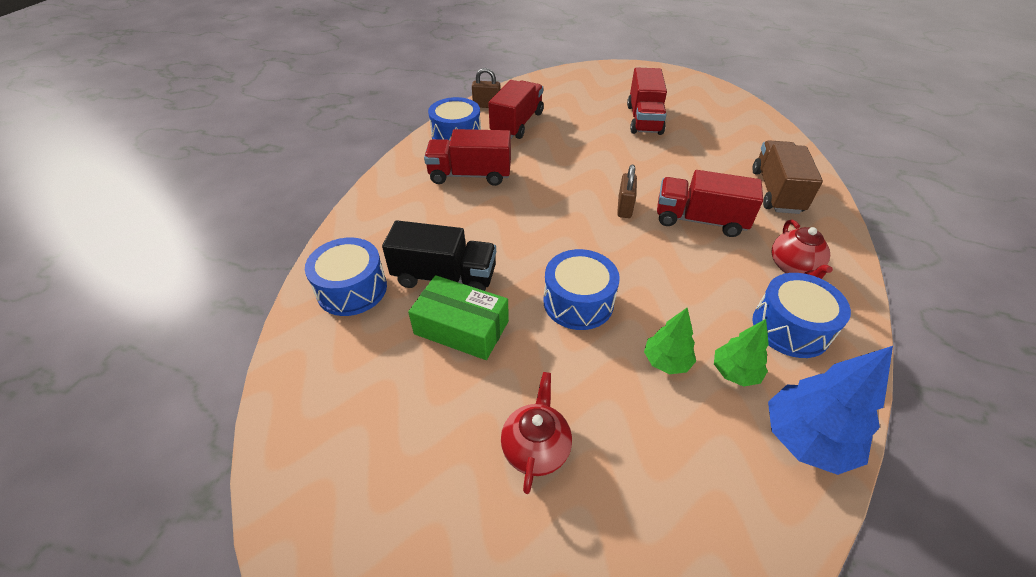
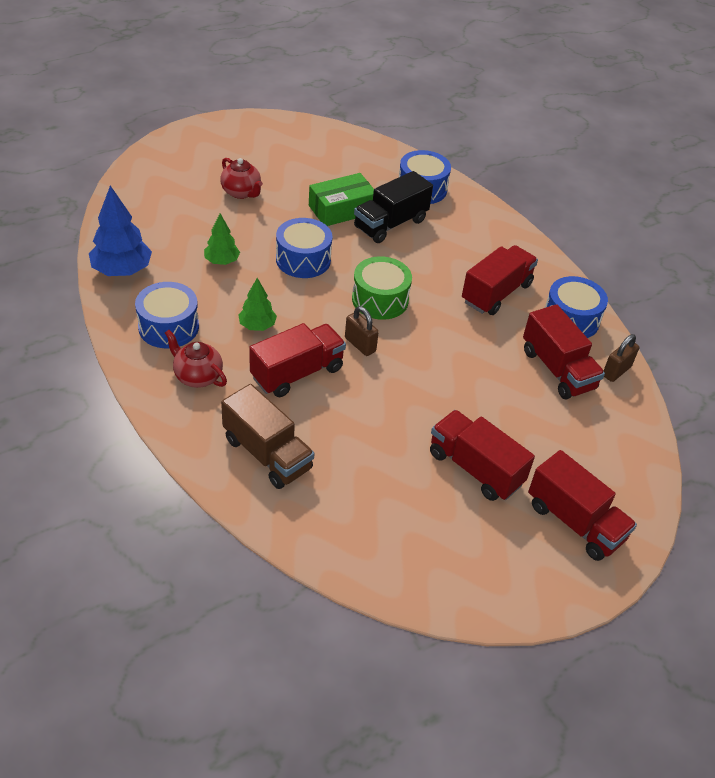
camera: 125 degrees right, 0 degrees up
(561, 225) = (380, 299): none -> green drum
(624, 83) = (575, 522): none -> red truck
(735, 372) = (181, 279): green tree -> green tree (257, 326)

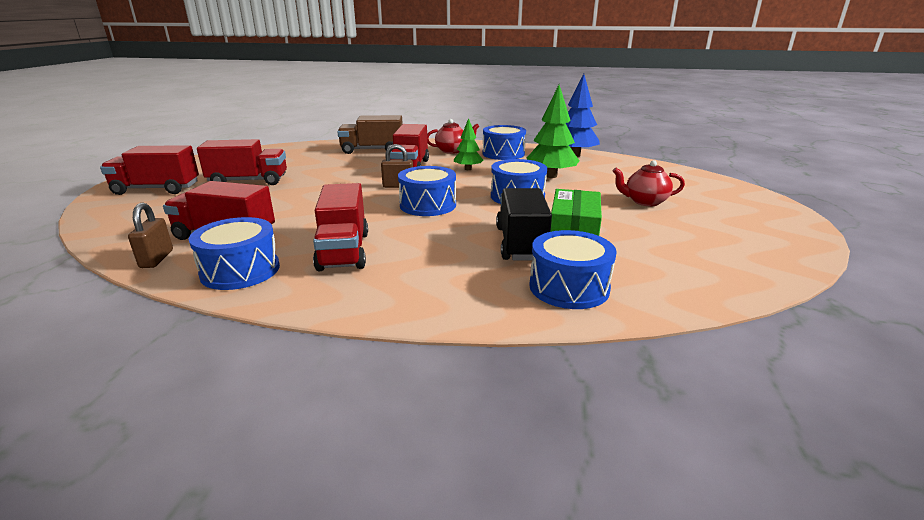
camera: 135 degrees right, 20 degrees down
(222, 261) = (551, 176): green tree -> green tree, size x1.67
(380, 299) = (428, 205): green drum -> blue drum

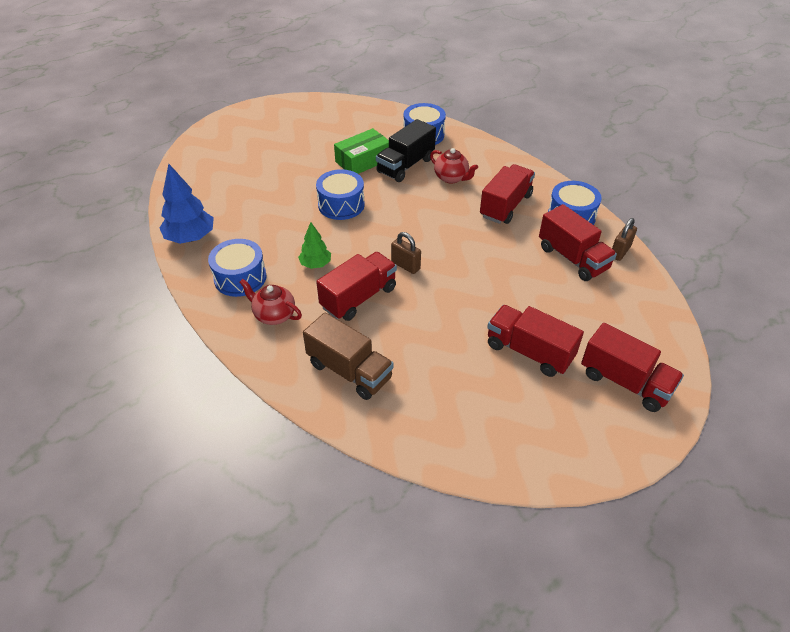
camera: 140 degrees left, 20 degrees up
(428, 205) = (412, 226): blue drum -> none
(551, 176) = (274, 217): green tree -> none
(644, 202) = (278, 160): red teapot -> red teapot (451, 178)

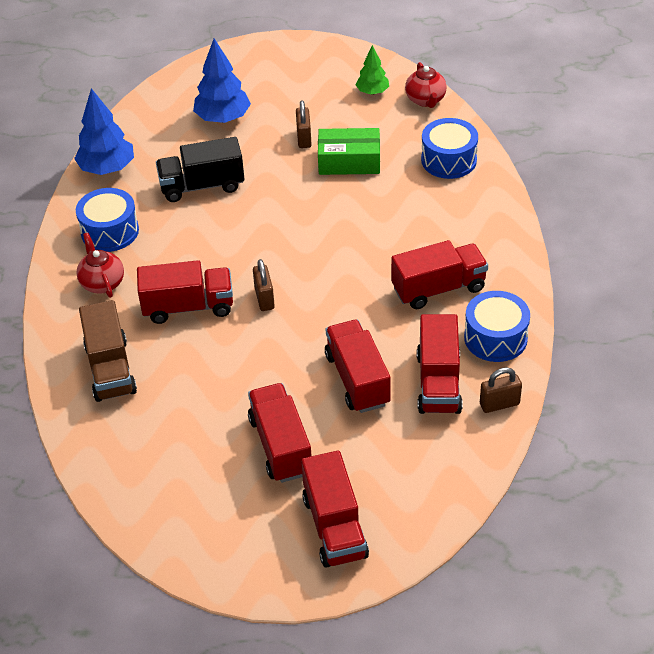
camera: 40 degrees right, 0 degrees up
(245, 171) = (223, 118): none -> blue tree
(315, 264) = (185, 253): green tree -> green tree (372, 92)
(317, 160) = (304, 138): none -> brown padlock
(341, 205) = (274, 202): blue drum -> none
(405, 165) = (386, 189): black truck -> black truck (202, 186)
(451, 178) = (419, 227): red teapot -> red teapot (425, 100)
(524, 283) = (357, 379): none -> red truck

